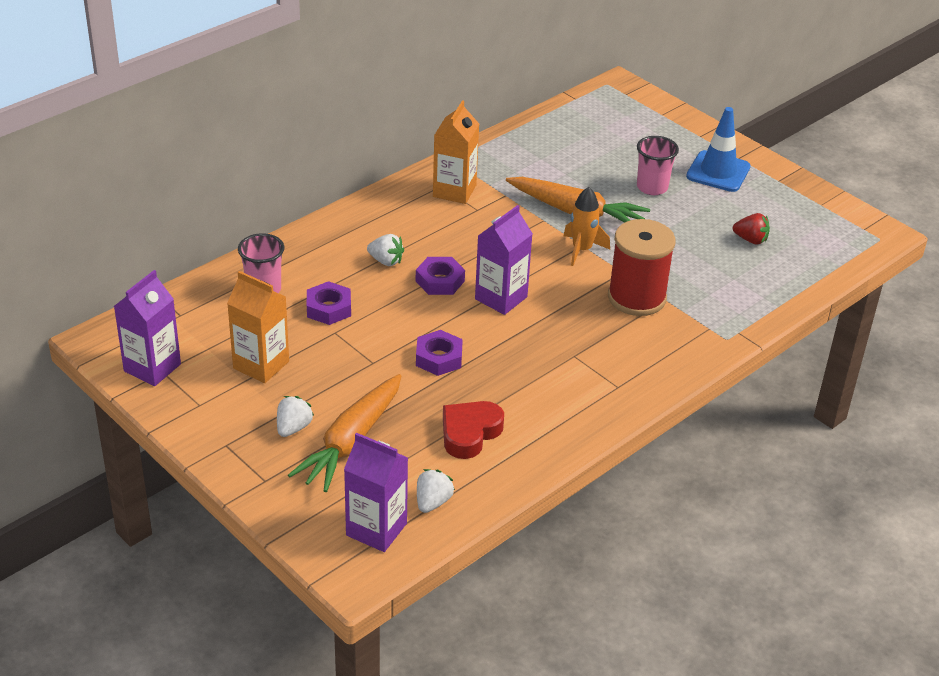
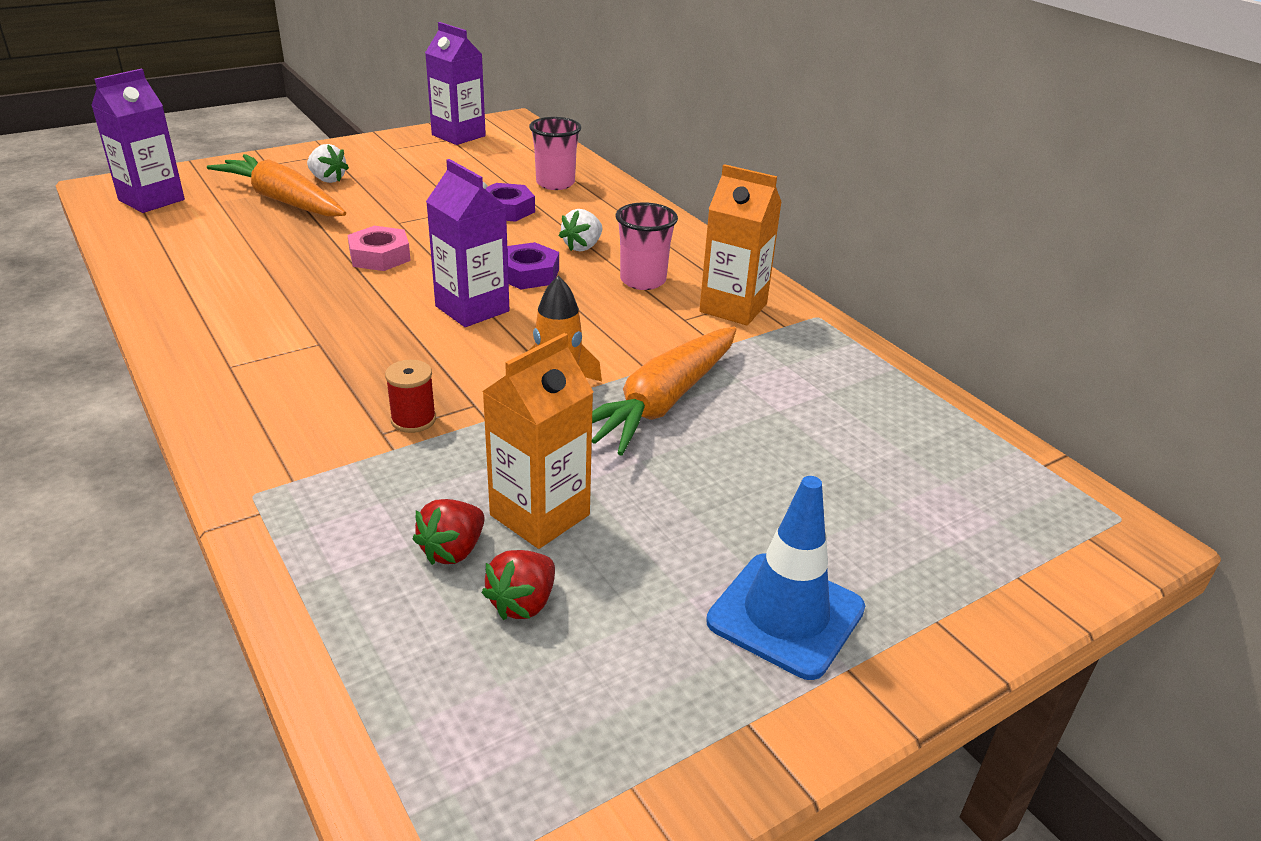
camera: 100 degrees right, 5 degrees down
(261, 365) = (432, 174): orange carton -> orange carton (540, 515)
(432, 502) = (156, 227): white strawberry -> none
(439, 358) = (380, 256): purple nut -> pink nut
(469, 433) = (238, 258): red heart -> none
(636, 297) = (413, 420): red spool -> red spool, size x0.45
(652, 187) = (730, 502): pink cup -> pink cup (643, 280)
(730, 265) = (453, 550): none -> red strawberry

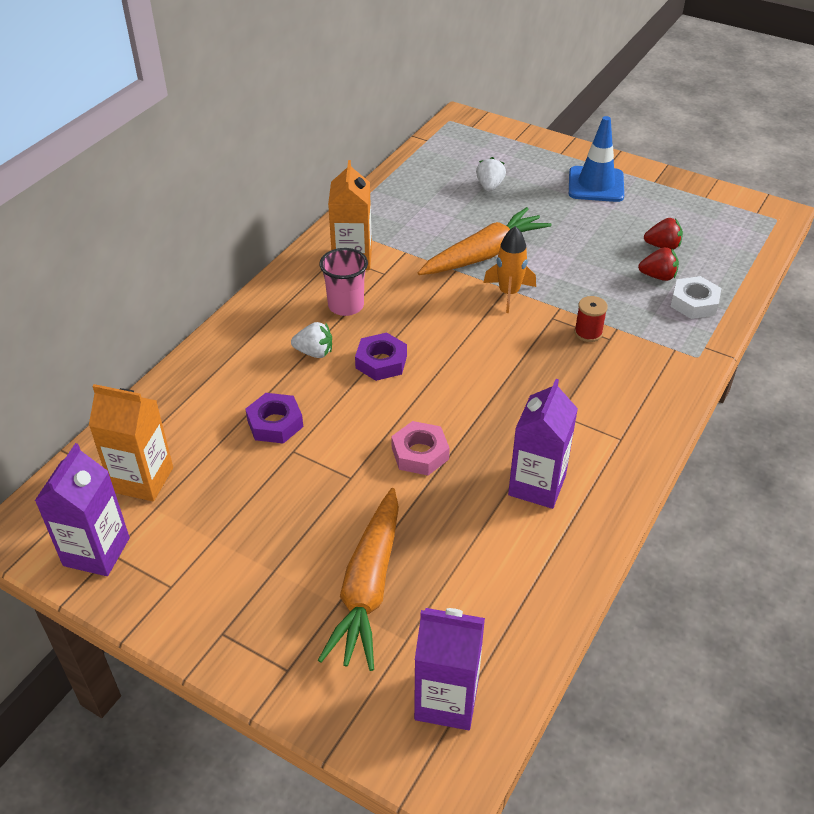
camera: 115 degrees left, 10 degrees up
(327, 179) = (294, 587): white strawberry -> white strawberry (489, 186)
(352, 556) = (694, 303): none -> white nut
(472, 309) = (453, 366): purple carton -> purple carton (537, 485)
(540, 515) = (610, 261): orange carton -> orange carton (142, 480)
(555, 183) = (193, 418): pink cup -> none
(662, 403) = (484, 254): orange carrot -> orange carrot turned 45 degrees counterclockwise

